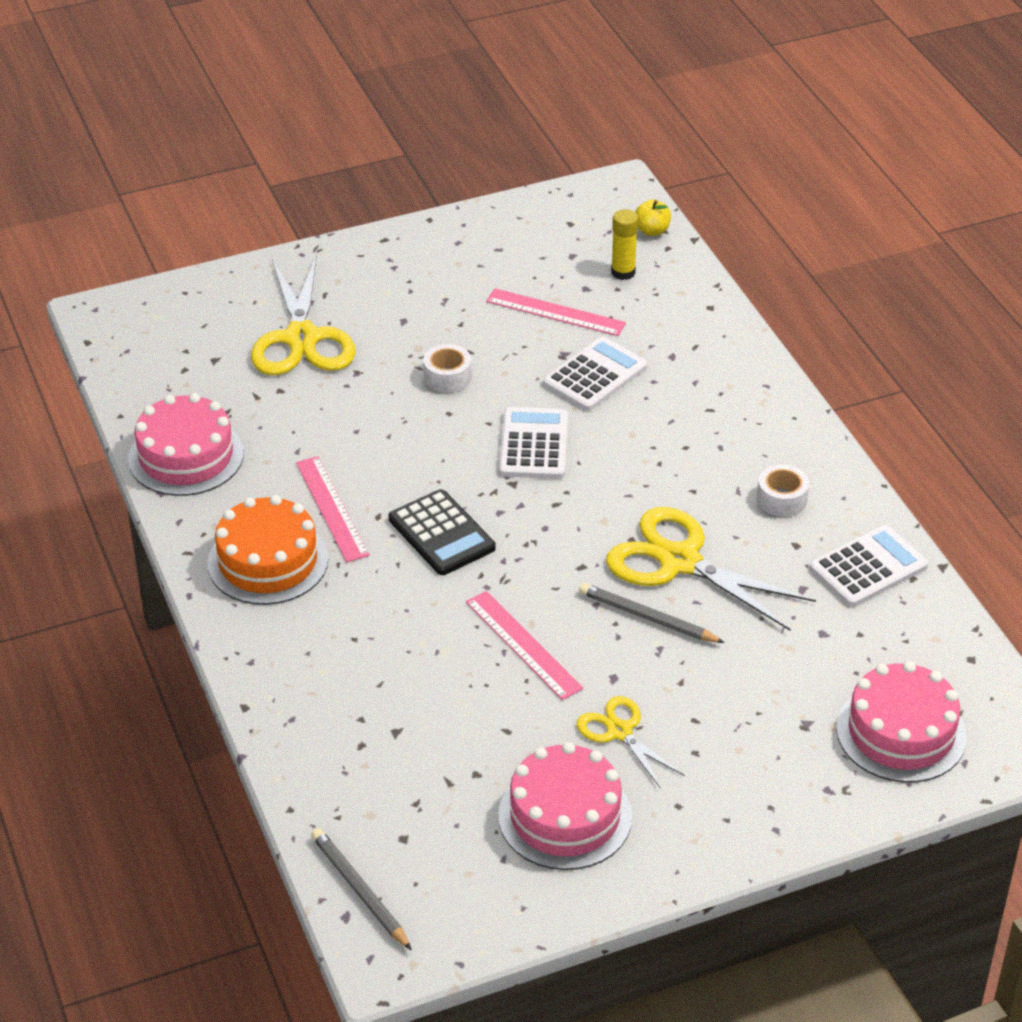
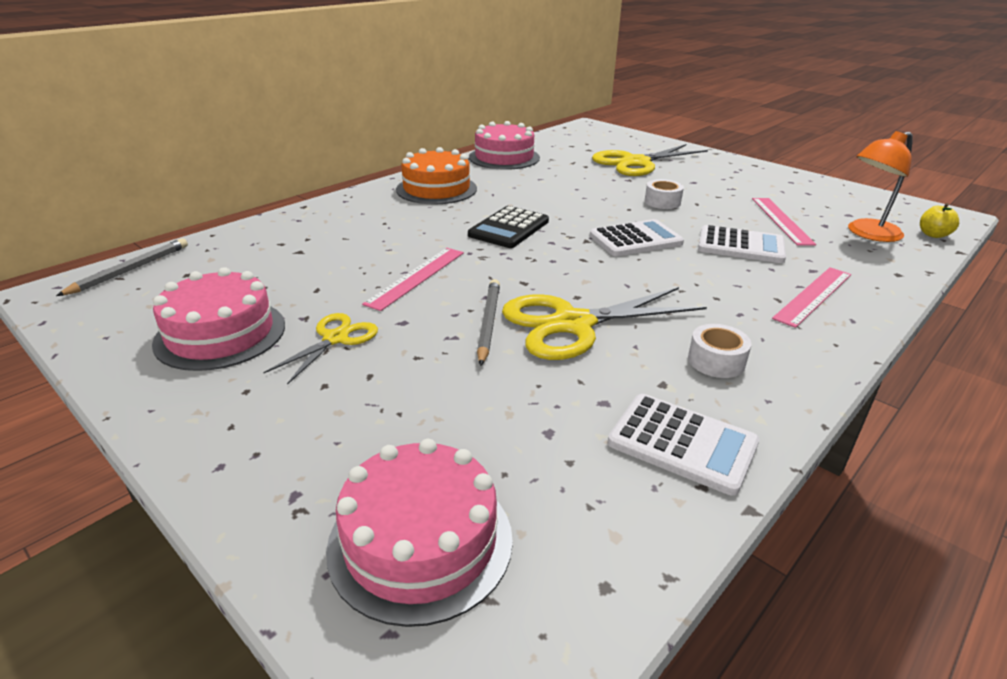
camera: 65 degrees right, 10 degrees down
(332, 508) = (499, 195): pink ruler -> pink ruler (813, 296)
(623, 272) = (867, 234): yellow glue stick -> orange lamp
(680, 561) = (573, 324): yellow scissors -> yellow scissors turned 120 degrees counterclockwise

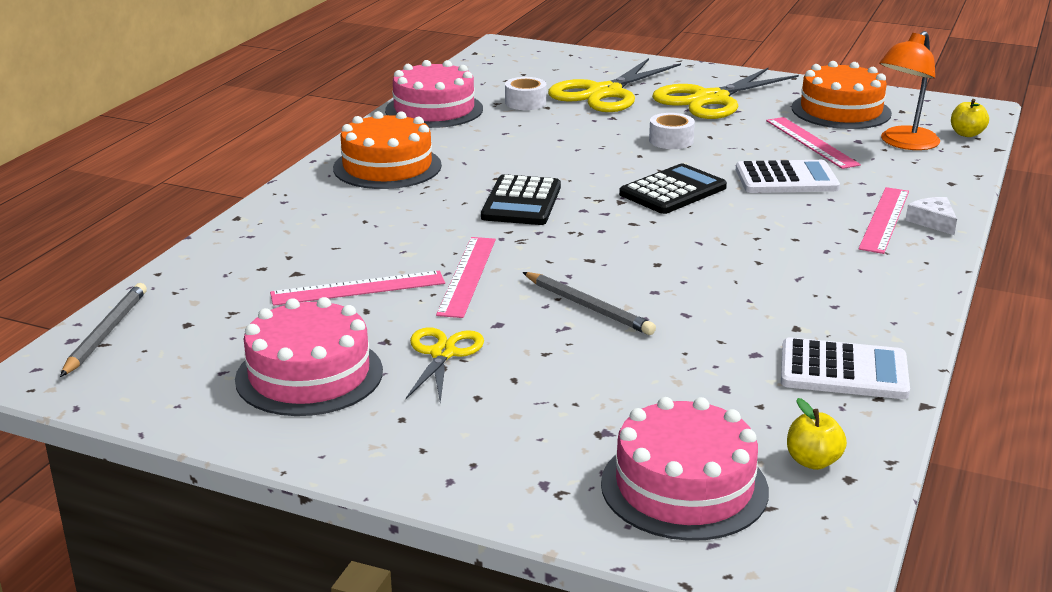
camera: 20 degrees left, 5 degrees down
(328, 271) = (358, 288): none -> pink ruler
(488, 323) = (588, 307): grey pencil -> grey pencil turned 150 degrees clockwise
(573, 324) = (674, 291): yellow scissors -> yellow scissors (710, 99)
(579, 549) = (813, 461): none -> yellow apple
(635, 239) = (673, 191): white calculator -> black calculator
(716, 361) = (830, 298): white tape -> white tape (525, 102)
(822, 200) = (841, 111): none -> orange cake
(862, 306) = (933, 221): none -> white cheese

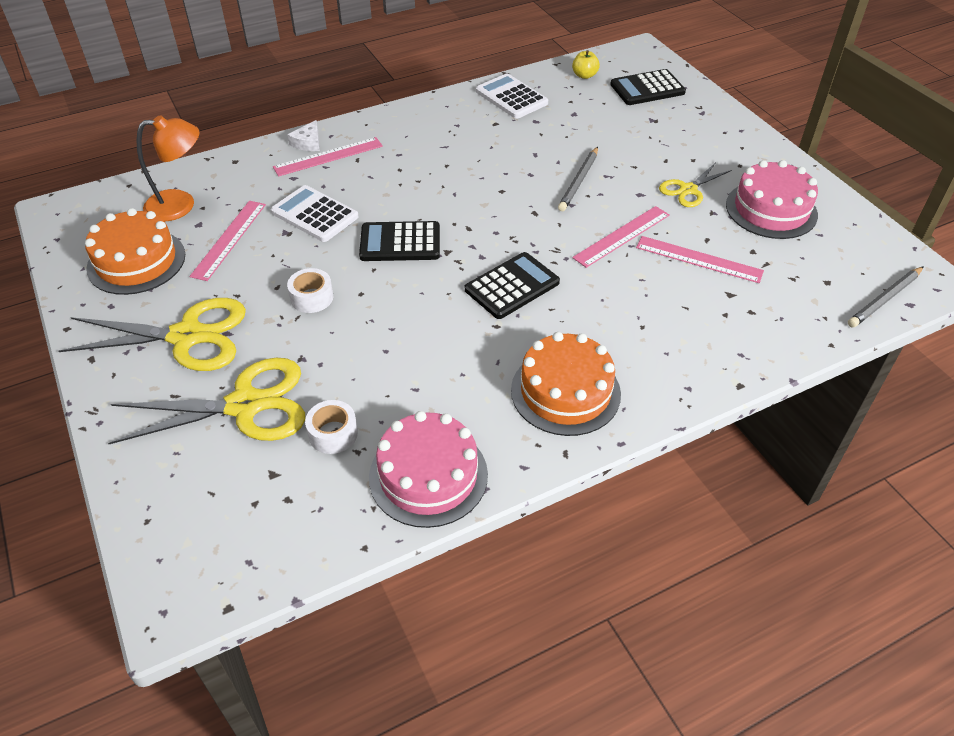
camera: 140 degrees left, 20 degrees up
(588, 307) = (579, 181): grey pencil -> grey pencil turned 150 degrees counterclockwise
(684, 487) = (647, 88): pink cake -> black calculator
(966, 134) = (126, 191): yellow apple -> none

